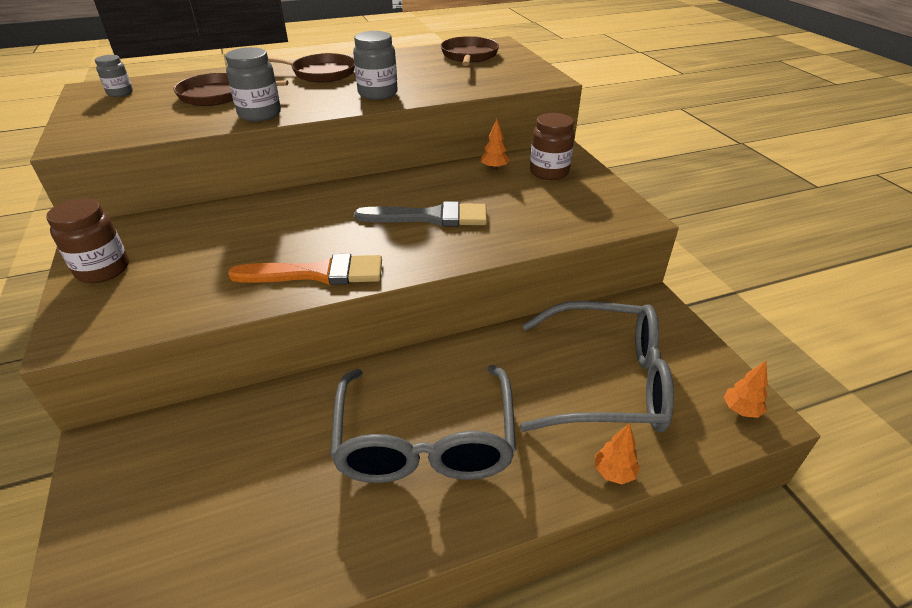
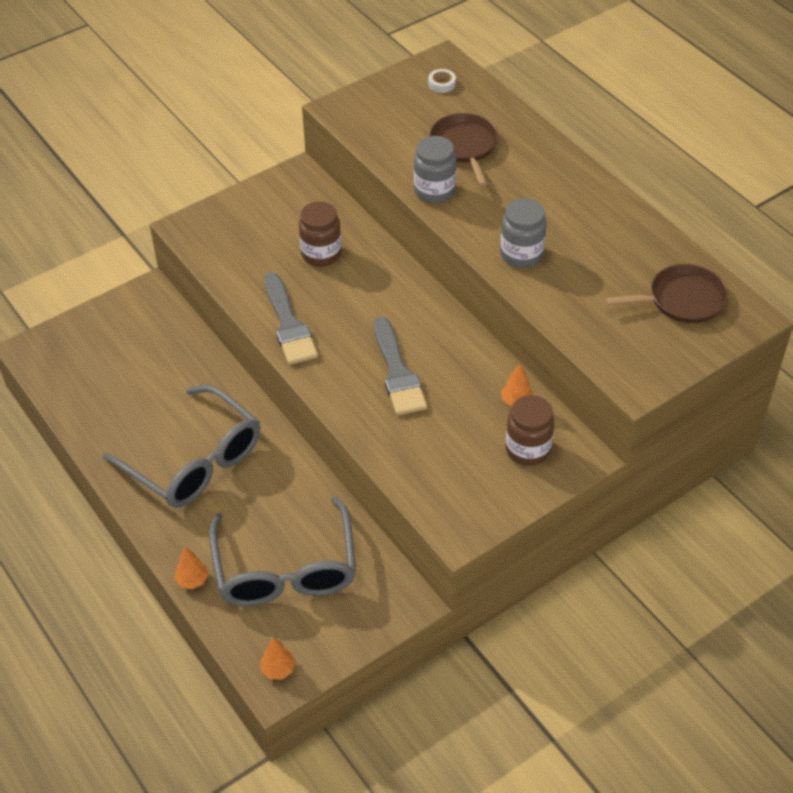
camera: 75 degrees right, 10 degrees up
(103, 270) = (256, 205): brown jar -> brown jar (321, 254)
(120, 93) = (441, 84): grey jar -> white tape
(317, 273) = (289, 324): orange brush -> grey brush
(320, 73) = (557, 193): brown pan -> none
(425, 441) = (194, 461): grey glasses -> grey glasses turned 120 degrees counterclockwise

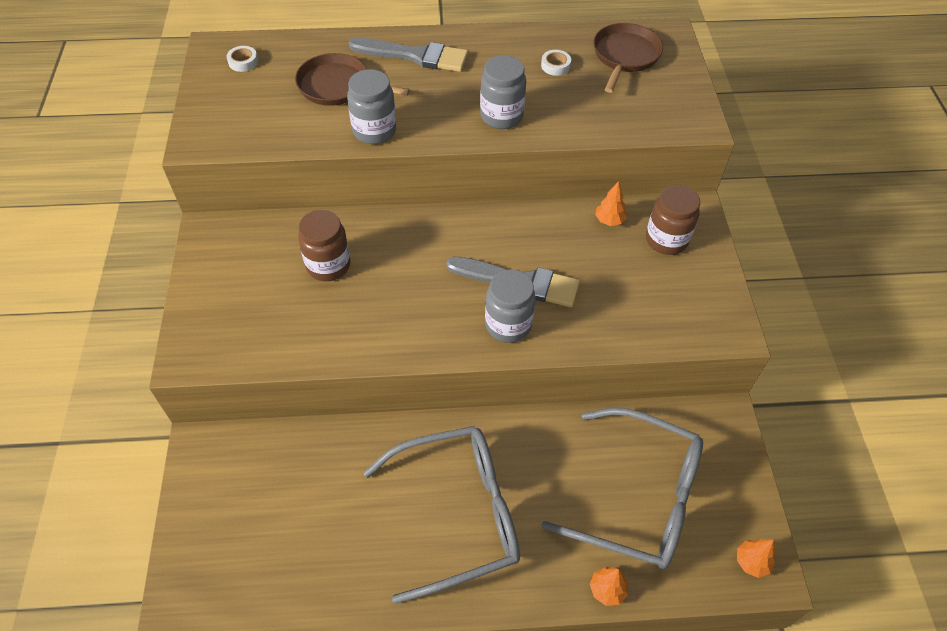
camera: 60 degrees left, 5 degrees up
(289, 324) = (397, 334): grey brush -> grey brush (415, 56)
(348, 384) = (508, 325): none -> grey jar
(620, 260) = (555, 66): none -> white tape

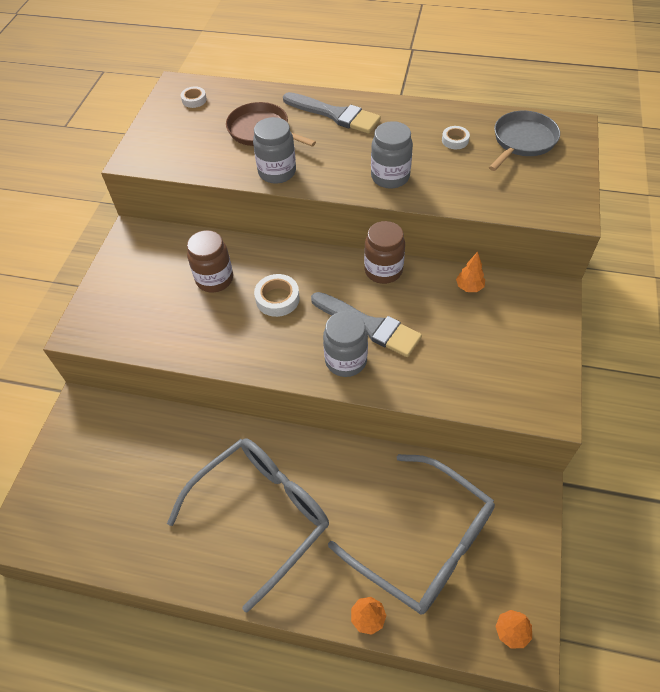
camera: 20 degrees right, 0 degrees up
(409, 273) = (277, 299): none -> white tape
(458, 514) = (261, 514): grey glasses -> grey glasses turned 45 degrees counterclockwise
(625, 56) = (522, 141): brown pan -> grey pan
(666, 240) = (517, 314): brown jar -> brown jar (383, 270)

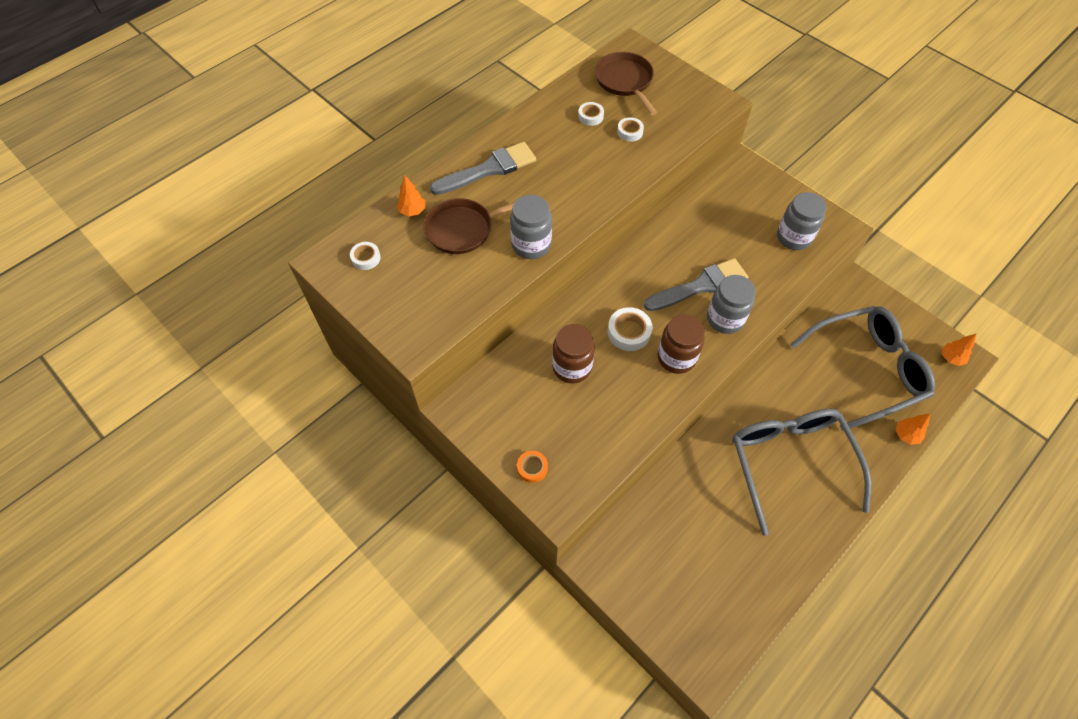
camera: 60 degrees left, 5 degrees up
(104, 300) = (532, 468): none -> orange tape
(383, 270) = (649, 247): brown jar -> brown jar (676, 358)
(390, 177) = (600, 176): grey jar -> grey jar (793, 237)
(462, 171) = (630, 132): none -> white tape
(469, 287) = (704, 206): orange tree -> orange tree (412, 211)
(522, 141) = (625, 81): grey pan -> brown pan

